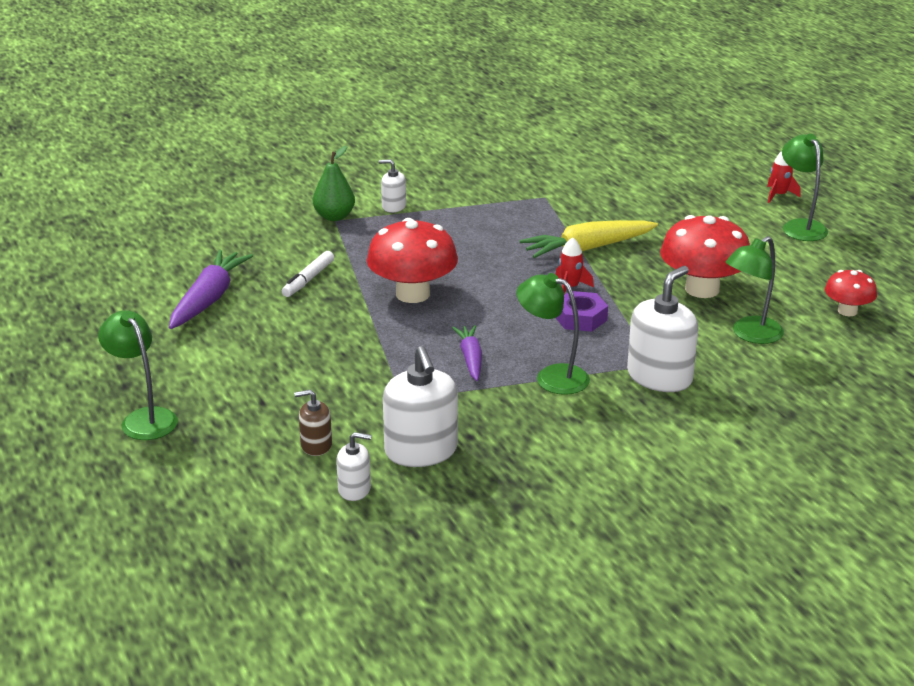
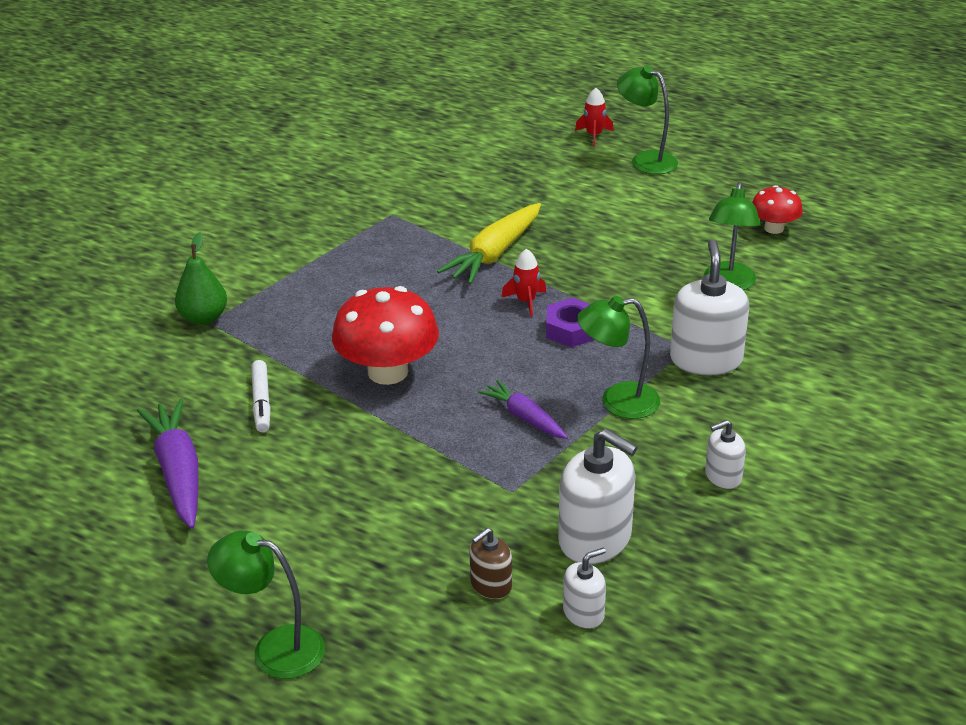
camera: 35 degrees left, 5 degrees up
(393, 206) = (253, 282): white soap dispenser -> white soap dispenser (723, 476)
(702, 289) = (639, 255): red mushroom -> none

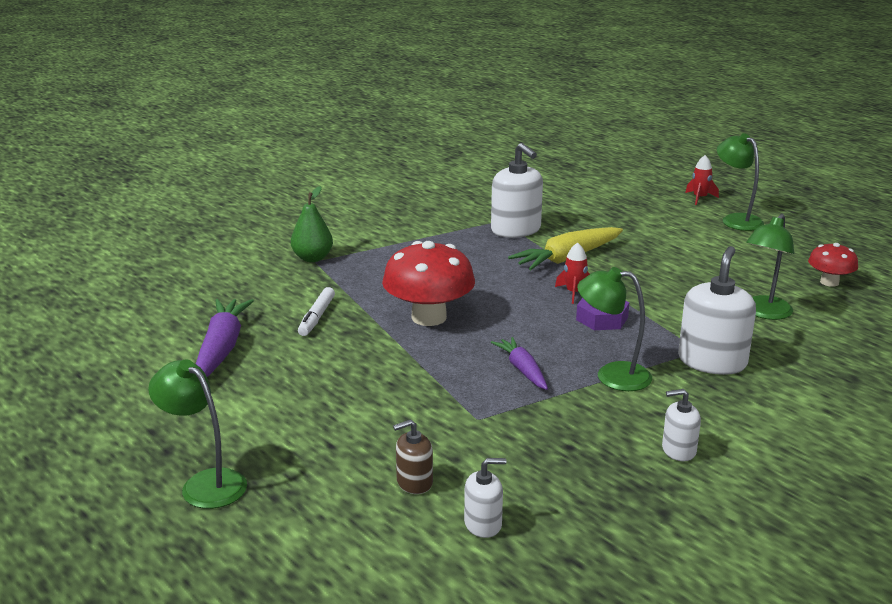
camera: 20 degrees right, 10 degrees down
(595, 539) = (529, 470): white soap dispenser -> white soap dispenser (516, 230)

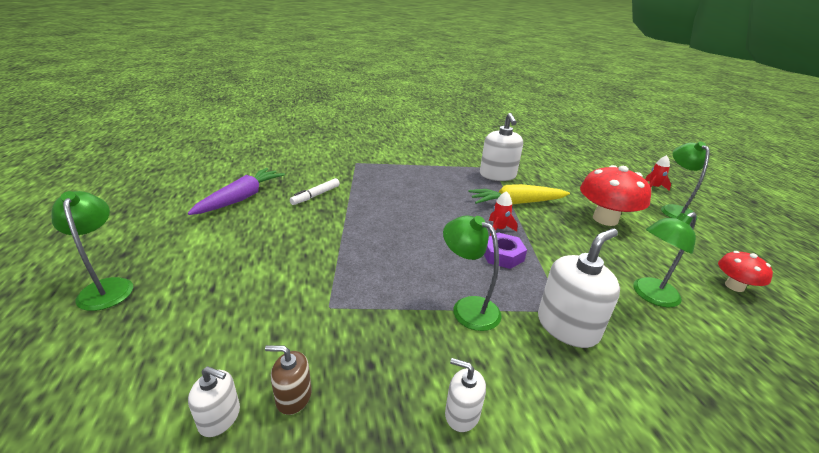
camera: 25 degrees right, 5 degrees up
(312, 258) = (356, 160): green pear -> none
(414, 482) = (222, 346): brown soap dispenser -> brown soap dispenser (293, 397)
(429, 317) = (381, 216): red mushroom -> red mushroom (605, 219)
(522, 370) = (403, 277): purple carrot -> none

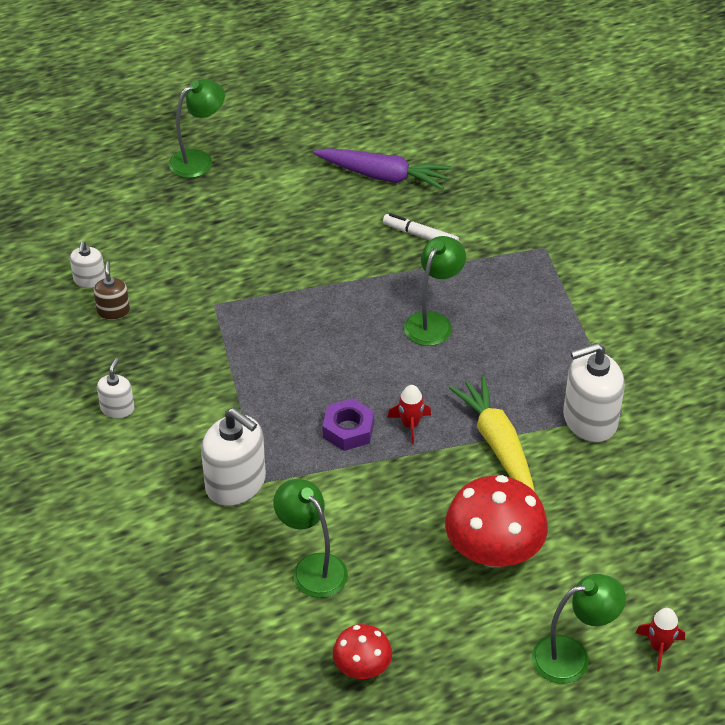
camera: 80 degrees right, 15 degrees up
(468, 308) = (242, 404): green lamp -> green lamp (433, 322)

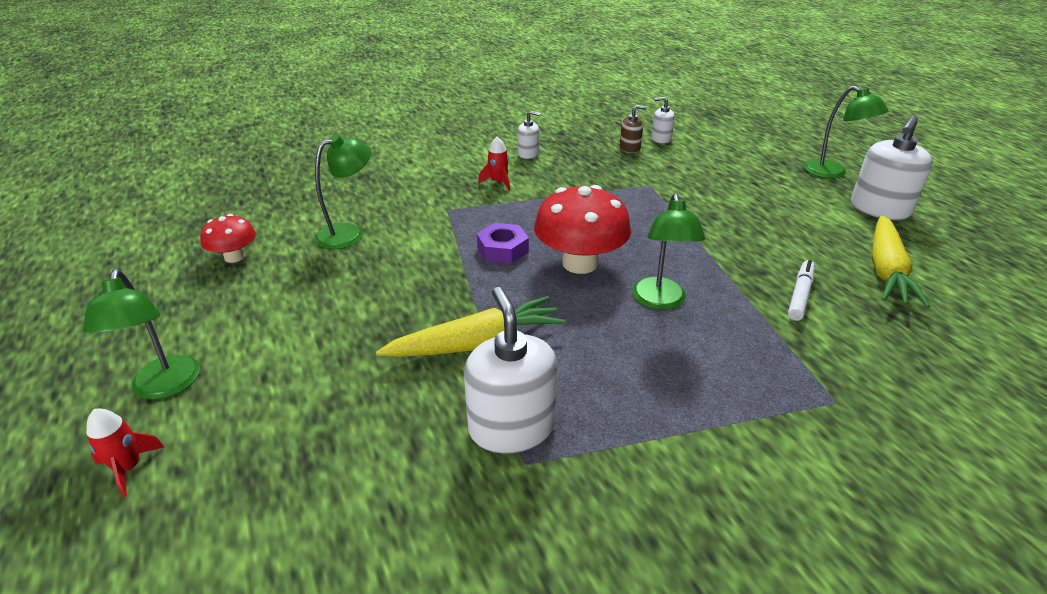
camera: 90 degrees right, 10 degrees down
(236, 483) = (447, 199): white soap dispenser -> white soap dispenser (879, 209)
(383, 176) = (886, 270): purple carrot -> yellow carrot
(410, 425) = (507, 284): red rocket -> red rocket (498, 182)
(433, 322) = (660, 301): green lamp -> green lamp turned 60 degrees clockwise
(493, 551) = (328, 335): red mushroom -> red mushroom (580, 263)

